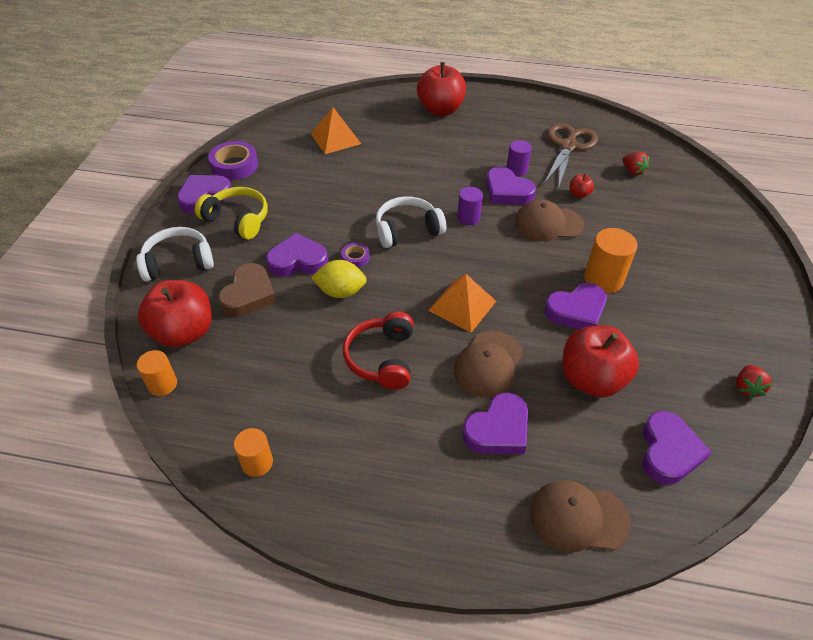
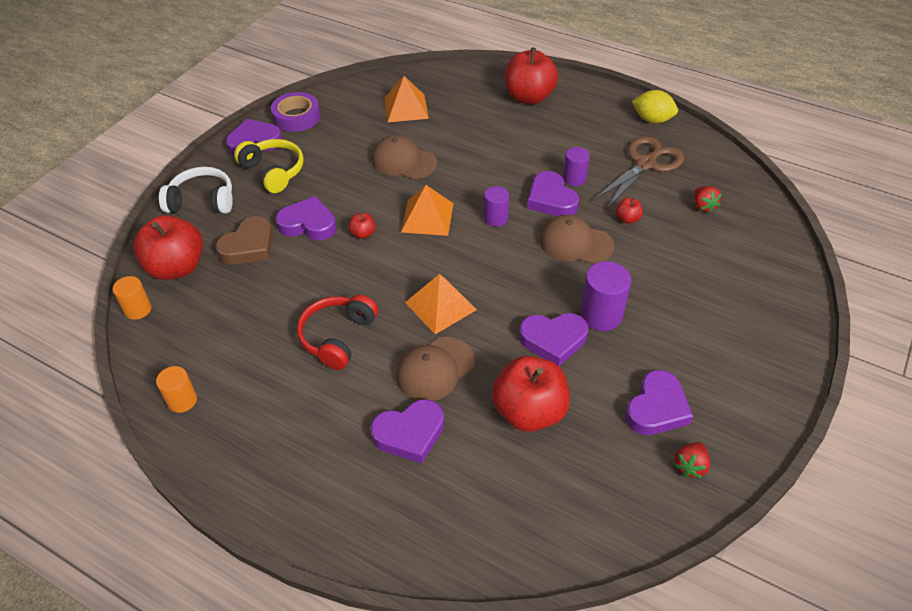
camera: 20 degrees right, 0 degrees up
(341, 292) = (332, 263): yellow lemon -> yellow lemon (652, 120)
(355, 258) = (363, 234): purple tape -> red apple
(407, 230) = (427, 217): white headphones -> orange pyramid
(578, 517) = (440, 537): brown cap -> brown cap (403, 161)
(603, 279) = (601, 315): orange cylinder -> purple cylinder
(668, 451) = (566, 504): purple heart -> purple heart (657, 408)

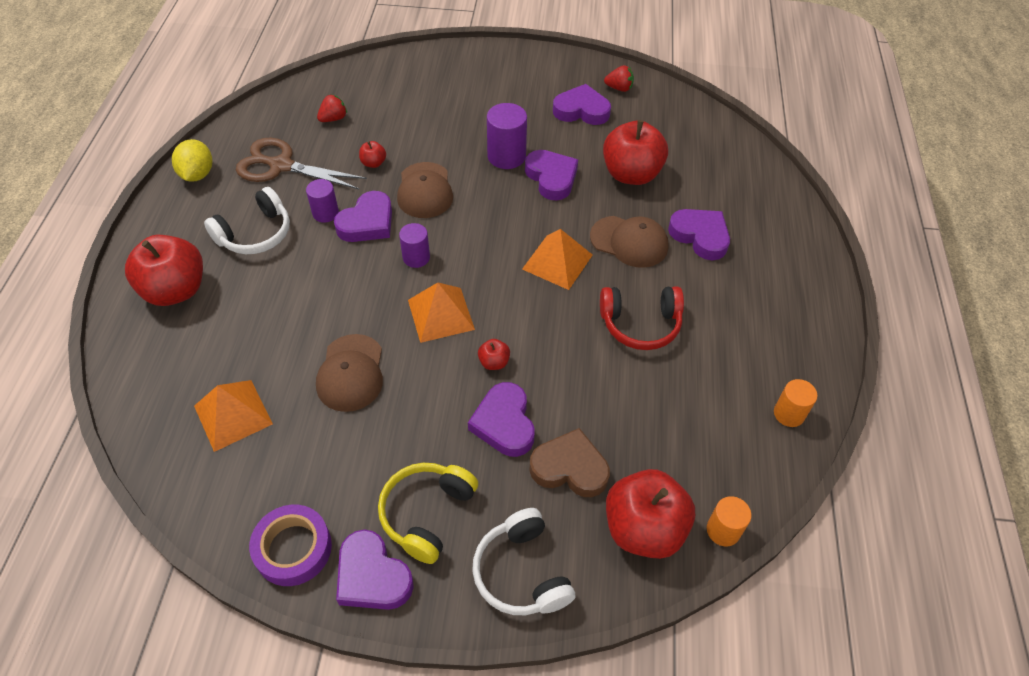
camera: 115 degrees left, 5 degrees up
(568, 139) = (255, 234): none -> white headphones

